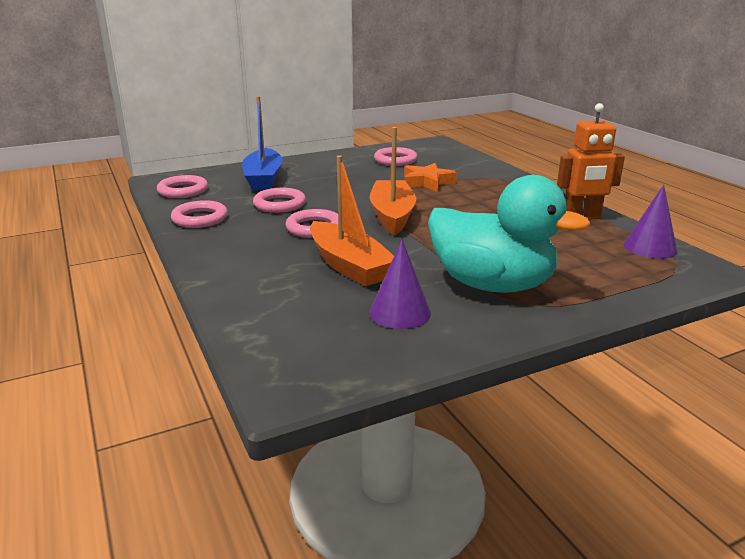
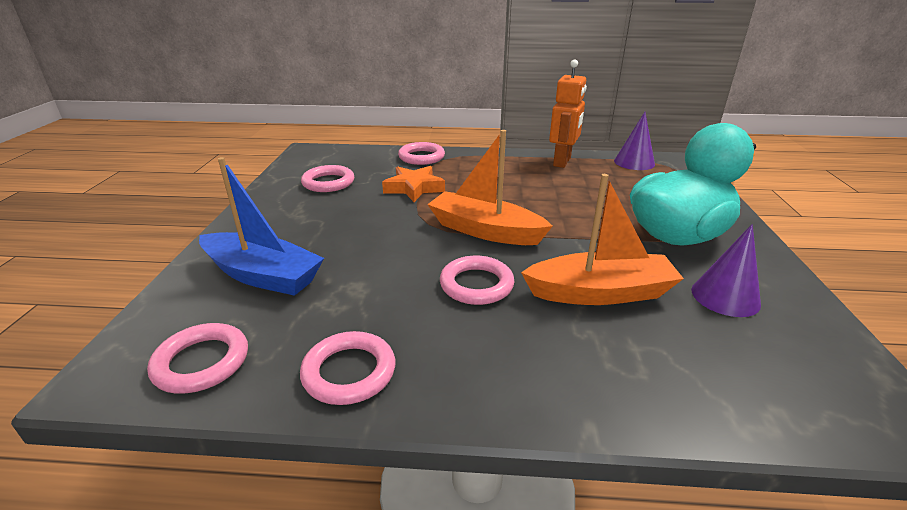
camera: 60 degrees left, 5 degrees up
(279, 204) = (373, 288): pink ring -> pink ring (421, 157)

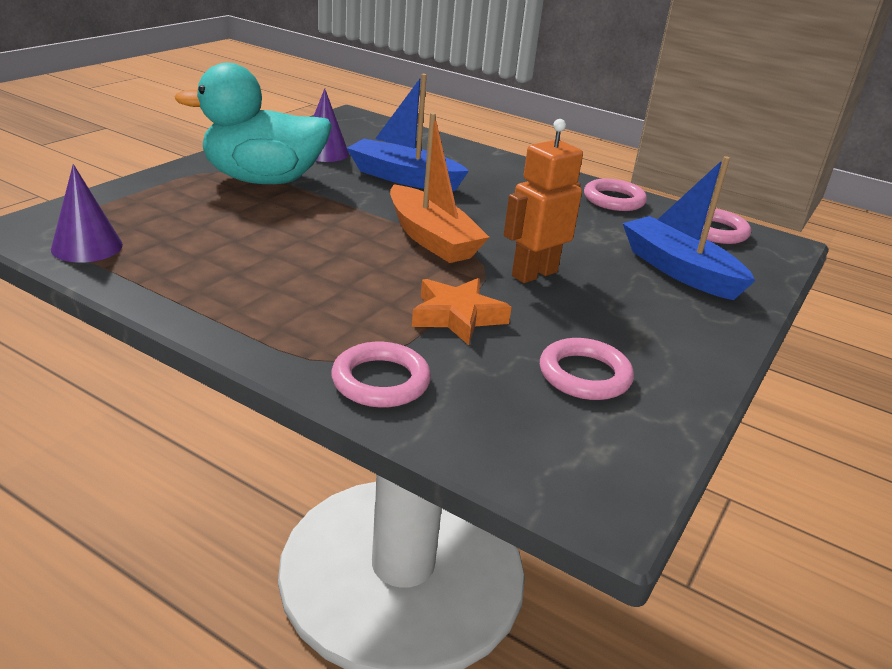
camera: 155 degrees left, 0 degrees up
(476, 284) = (490, 208): pink ring -> none
(562, 162) = (177, 283): orange robot -> orange robot (534, 274)
(600, 293) = (404, 178): orange boat -> blue boat

